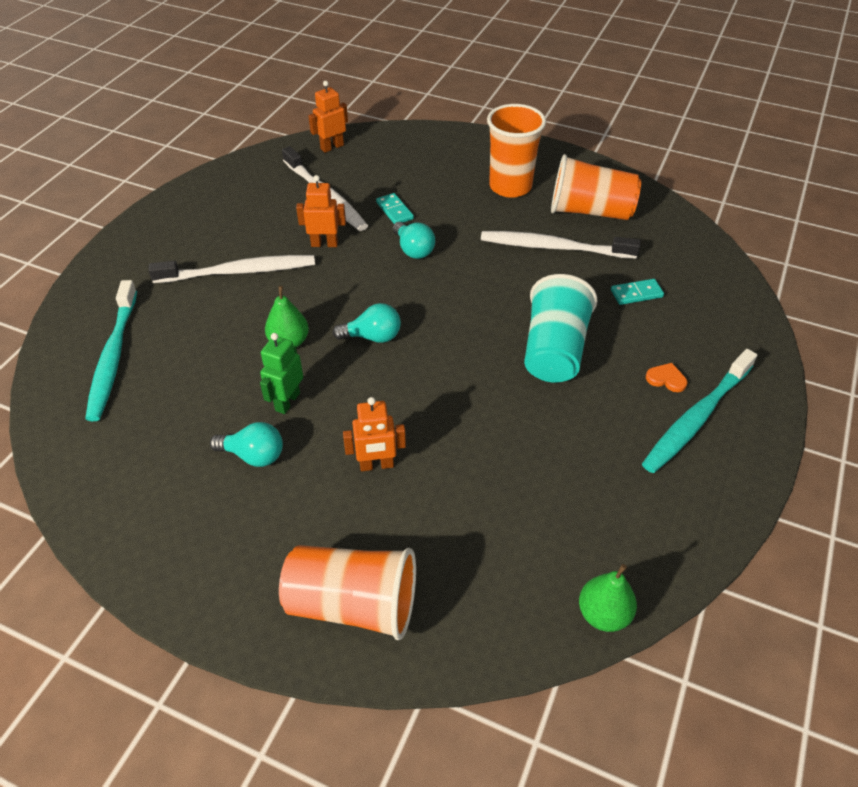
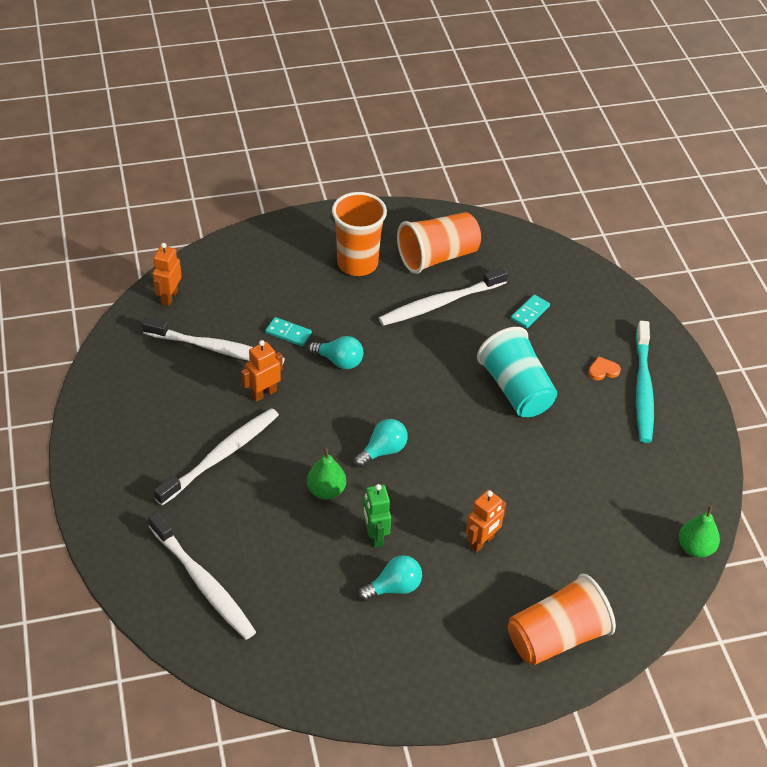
camera: 40 degrees left, 0 degrees up
(113, 357) = (203, 583): turquoise toothbrush -> white toothbrush

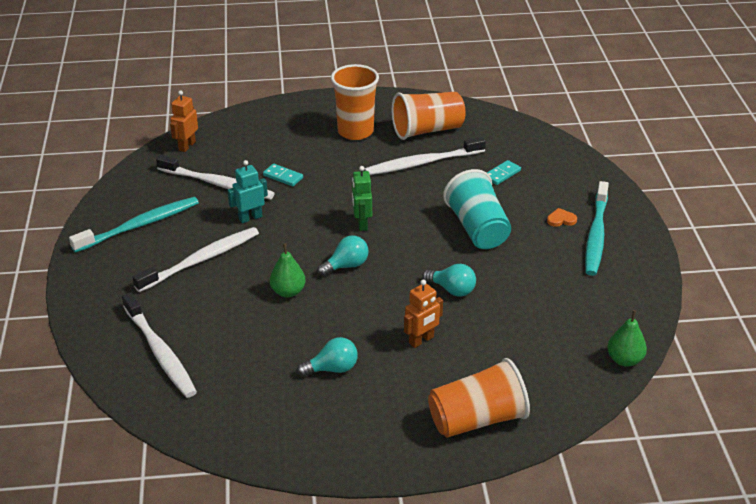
camera: 10 degrees right, 10 degrees down
(141, 413) = (140, 225): none -> turquoise toothbrush
(263, 393) = (250, 218): orange robot -> turquoise robot
(339, 361) = (323, 199): turquoise light bulb -> turquoise light bulb (452, 290)
(375, 536) = (324, 328): green robot -> green robot (362, 224)

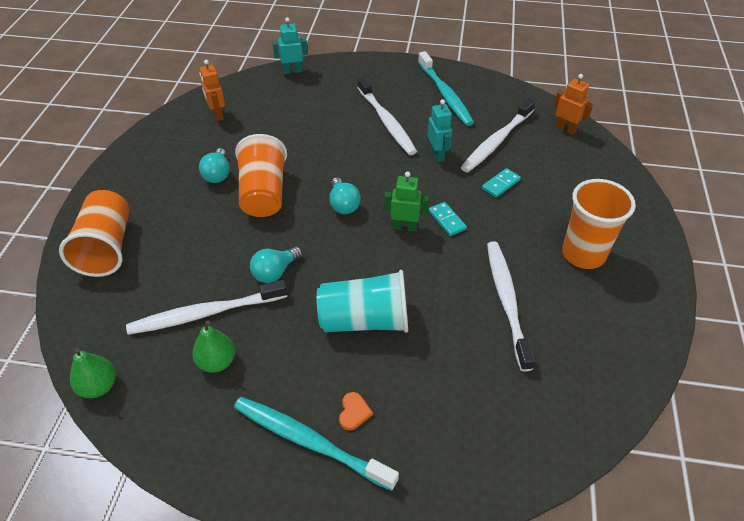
camera: 105 degrees right, 10 degrees up
(105, 359) = (292, 71): none -> turquoise robot
(160, 352) = (286, 94): white toothbrush -> white toothbrush (204, 313)
(288, 292) = (323, 164): green pear -> green pear (217, 362)
(421, 340) = (219, 234): orange robot -> orange robot (217, 114)
(427, 130) = (581, 323): orange cup -> orange cup (263, 193)
(502, 174) = (467, 377): turquoise domino -> turquoise domino (447, 220)

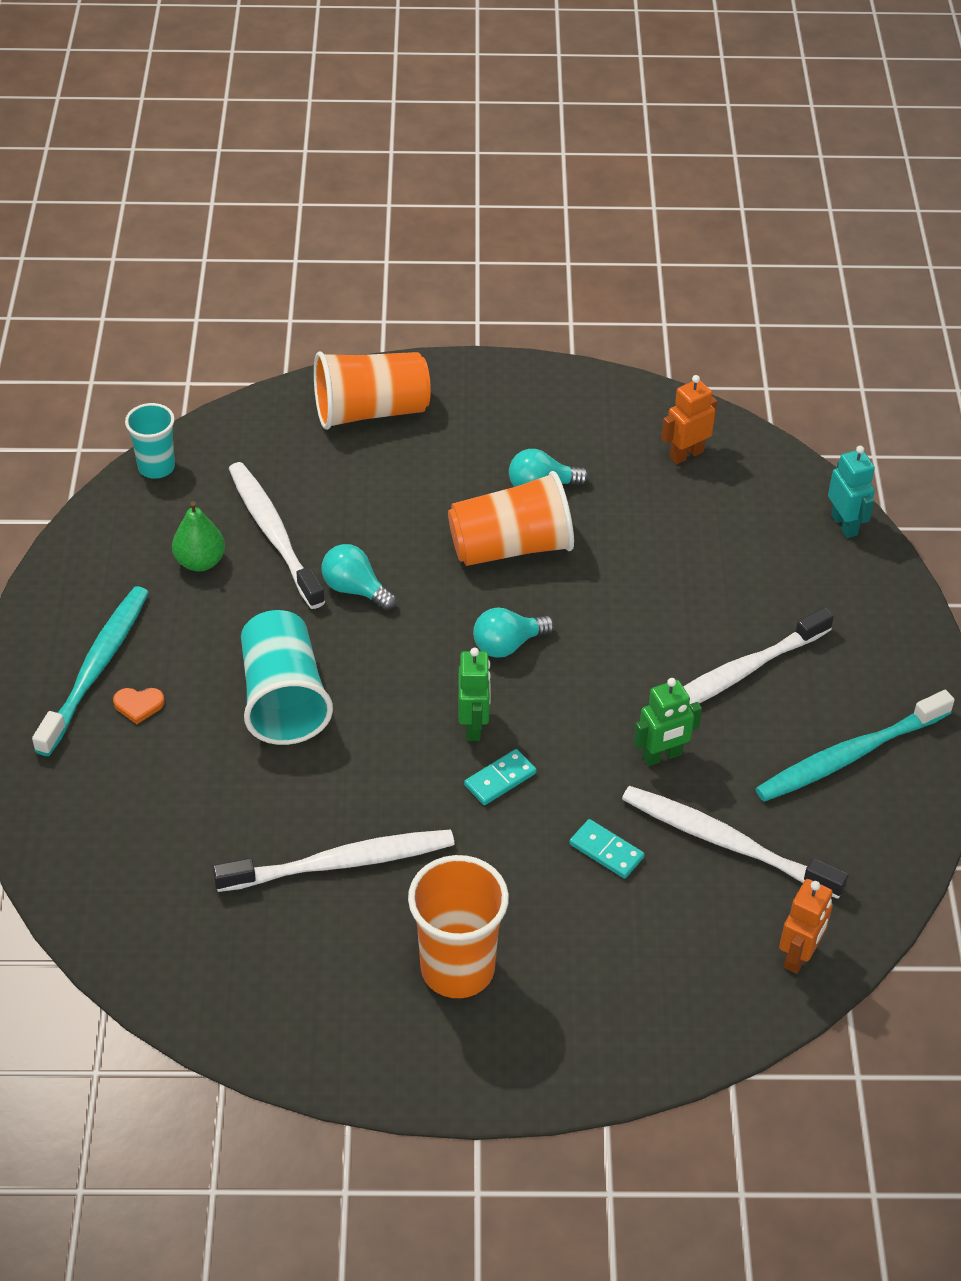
camera: 80 degrees right, 0 degrees up
(99, 386) = (156, 467): green pear -> turquoise cup
(437, 155) = (662, 756): turquoise robot -> green robot

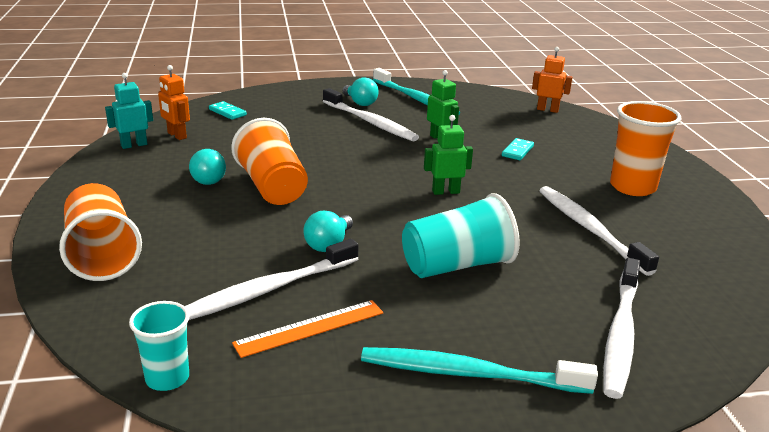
camera: 100 degrees left, 20 degrees down
(138, 705) = (500, 339): orange heart -> none
(200, 562) = (310, 328): green pear -> orange ruler
(500, 779) = (485, 181): turquoise domino -> turquoise domino (227, 112)
(507, 645) = (368, 184): turquoise light bulb -> turquoise light bulb (360, 103)
(725, 842) = (490, 124): white toothbrush -> white toothbrush (620, 335)
(844, 525) = (243, 97): turquoise robot -> turquoise robot (134, 145)

